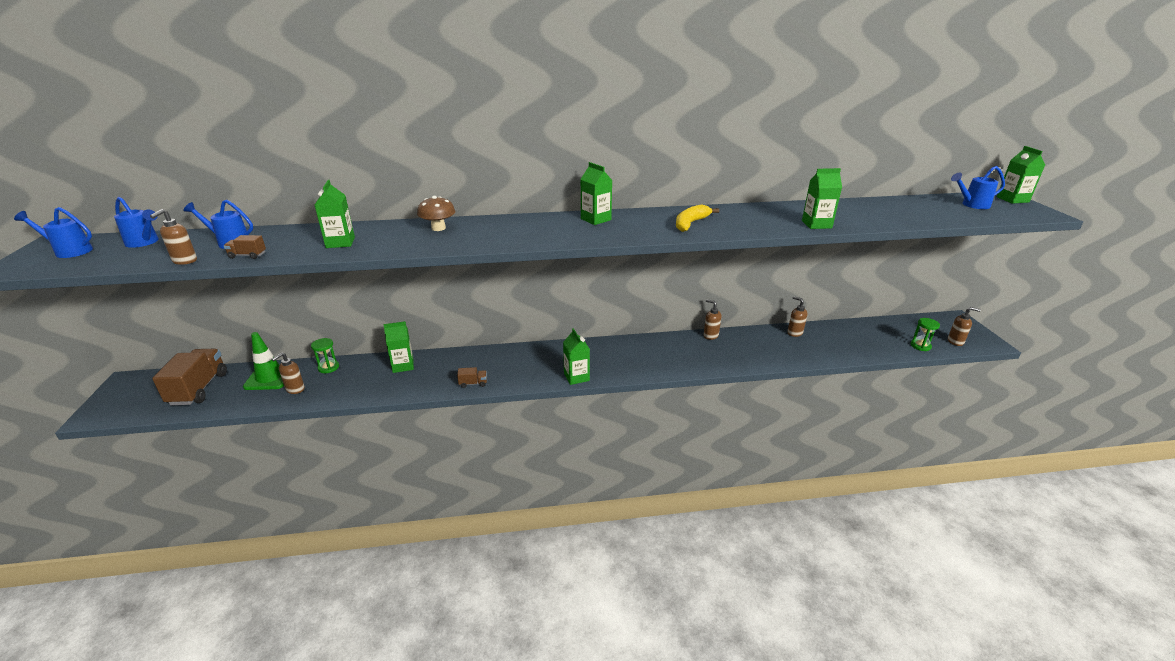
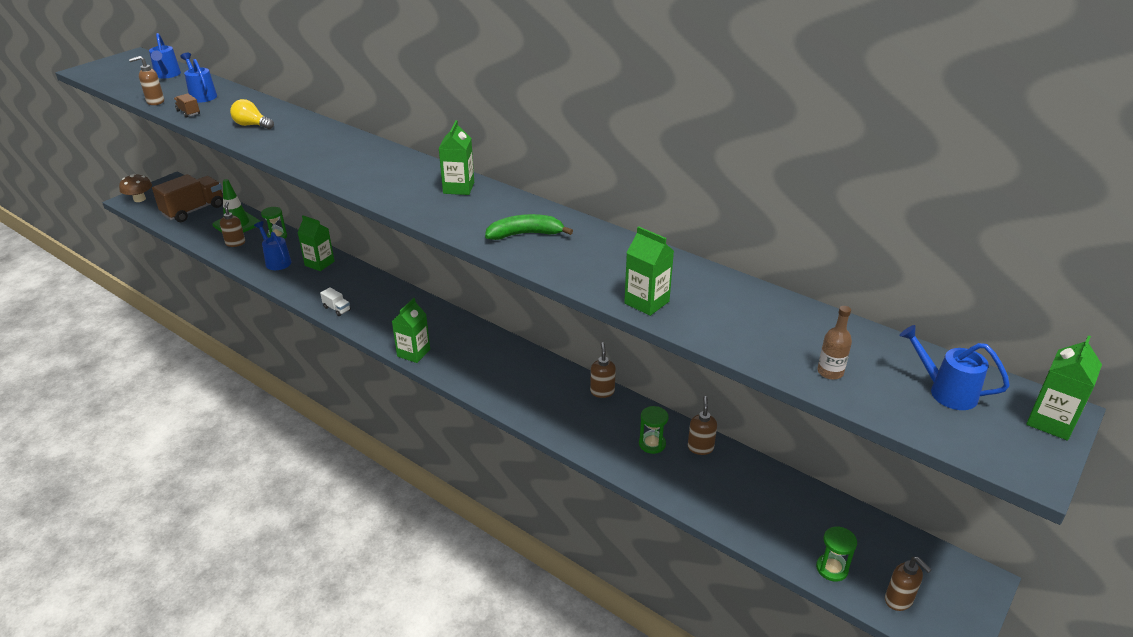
camera: 45 degrees right, 5 degrees up
(69, 251) = (127, 67): blue watering can -> blue watering can (276, 261)
(295, 389) = (235, 243): brown soap dispenser -> brown soap dispenser turned 90 degrees clockwise
(340, 242) = (252, 125): green carton -> yellow light bulb
(438, 228) = (332, 140): brown mushroom -> brown mushroom (139, 199)
(473, 383) = (337, 309): brown truck -> white truck
(690, 223) = (525, 234): yellow banana -> green banana
(775, 344) = (652, 444): none -> green hourglass
(933, 216) = (830, 372): none -> brown bottle

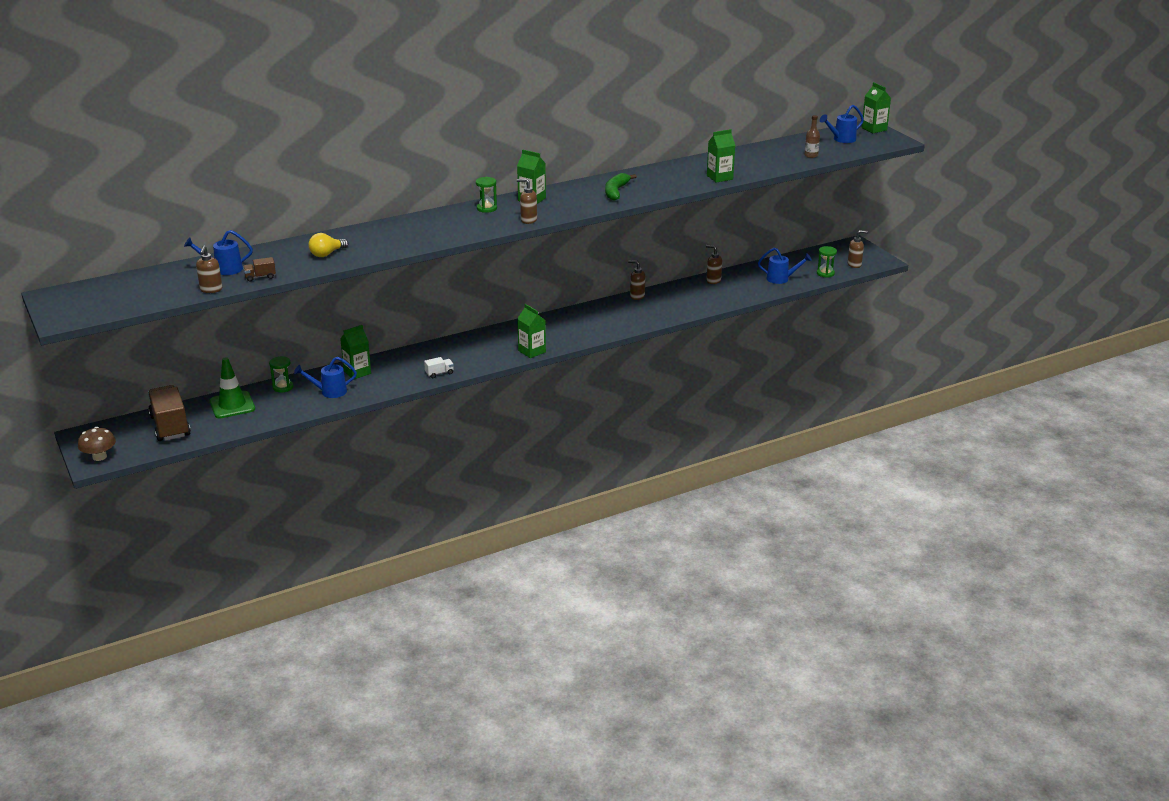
camera: 65 degrees left, 5 degrees down
(167, 75) = (141, 282): blue watering can -> blue watering can (781, 279)
(235, 243) = (270, 409): brown soap dispenser -> brown soap dispenser (528, 220)
(652, 444) = (698, 293): green hourglass -> green hourglass (487, 208)

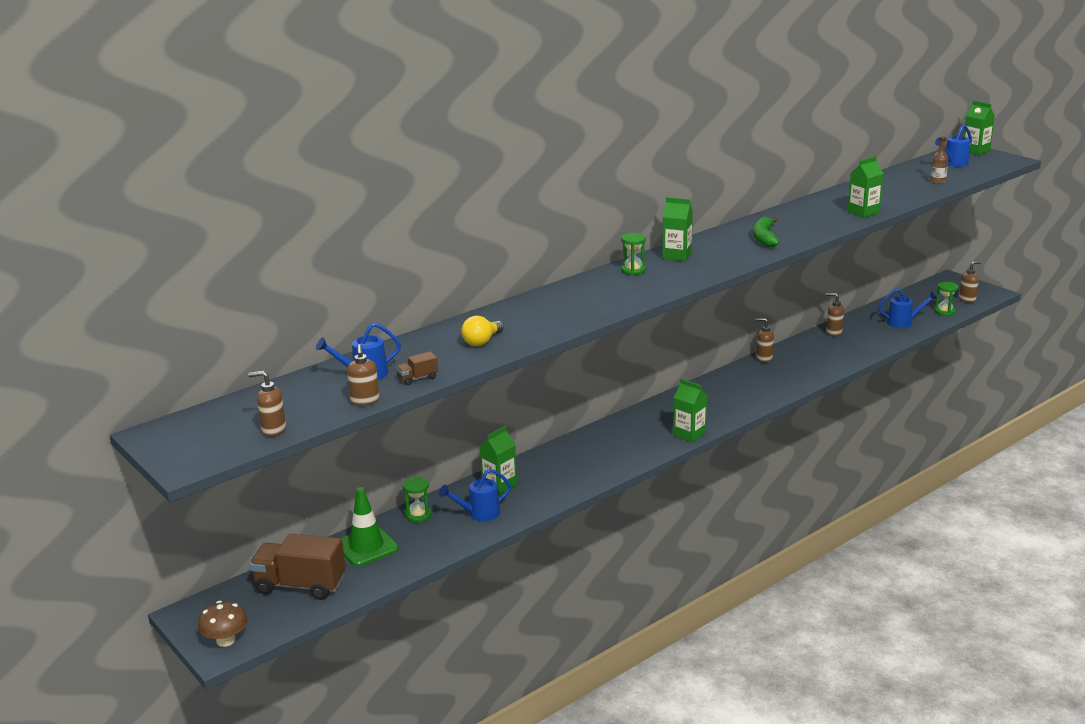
camera: 10 degrees left, 5 degrees down
(170, 426) = (300, 585): brown truck -> brown truck turned 45 degrees counterclockwise
(439, 373) = (598, 474): white truck -> none
(528, 220) = (692, 278): brown soap dispenser -> brown soap dispenser (273, 430)

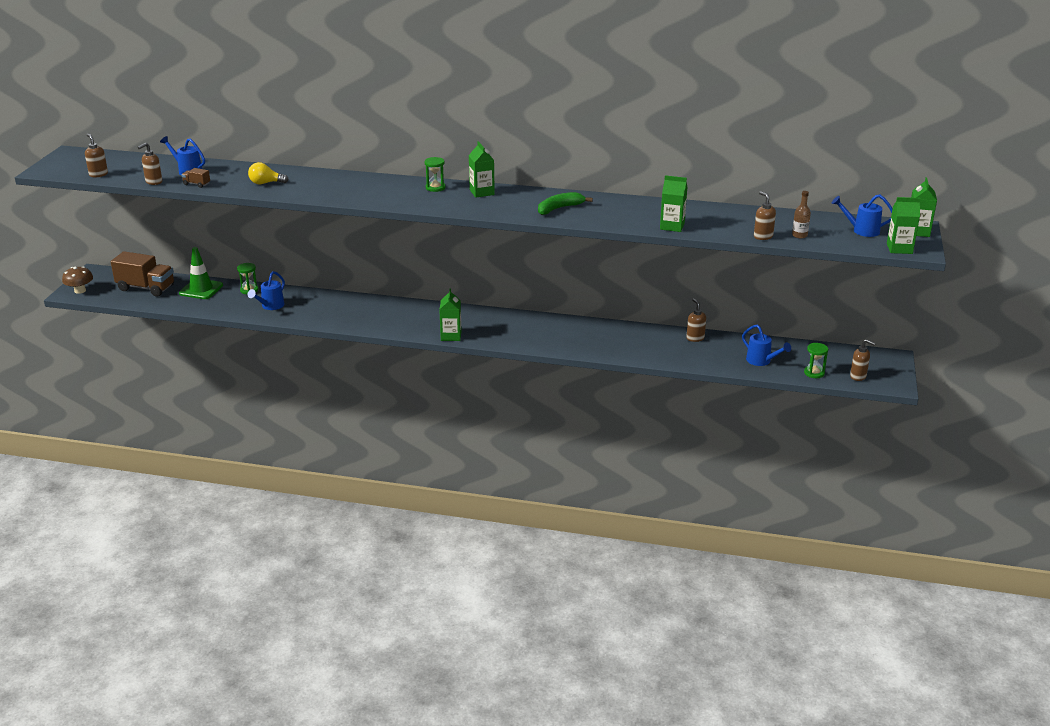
camera: 50 degrees right, 5 degrees up
(300, 585) = (146, 288): brown truck -> brown truck turned 135 degrees clockwise
(479, 513) = (270, 306): blue watering can -> blue watering can turned 90 degrees counterclockwise
(499, 485) = (310, 300): green carton -> green carton (899, 248)
(763, 358) = (606, 325): brown soap dispenser -> brown soap dispenser (762, 236)

